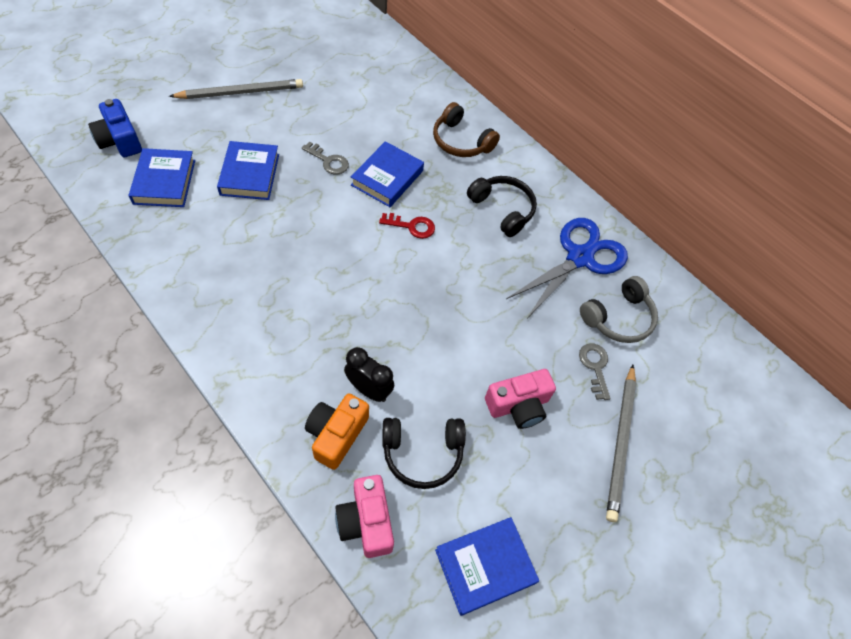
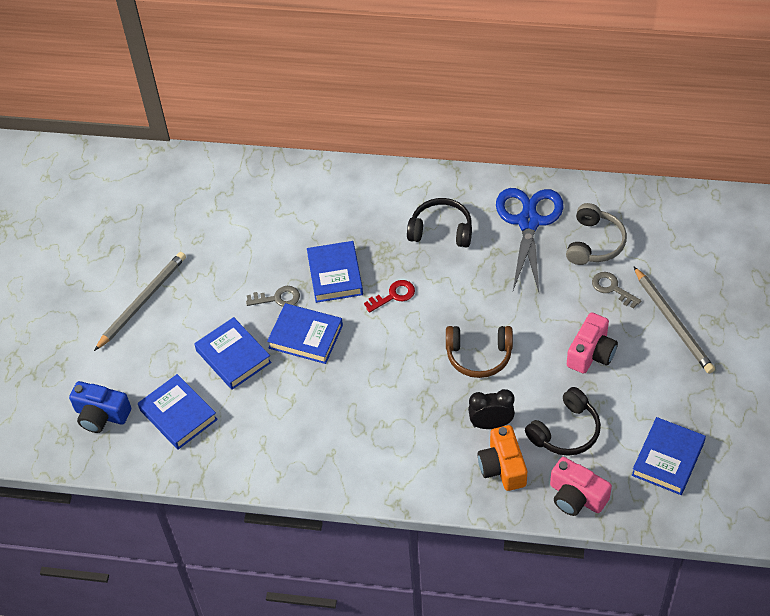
camera: 30 degrees left, 5 degrees down
(314, 202) = (305, 337): none -> blue book
(461, 141) = (354, 202): brown headphones -> brown headphones (479, 356)

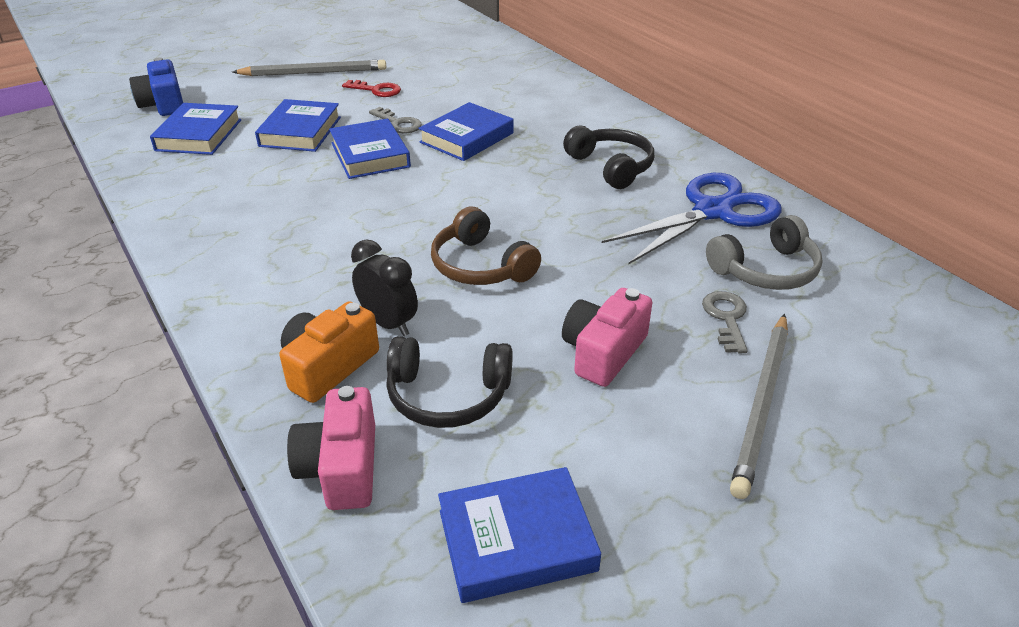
camera: 45 degrees right, 15 degrees down
(394, 295) = (488, 177): red key -> red key (377, 90)
(591, 353) = (603, 352): pink camera -> pink camera turned 135 degrees clockwise

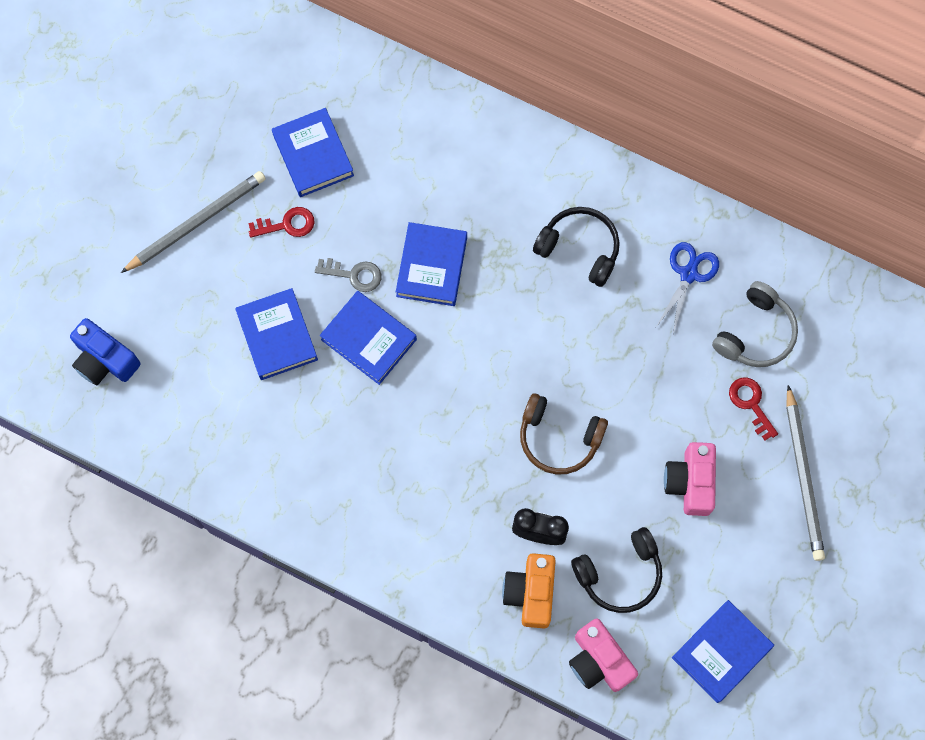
camera: 30 degrees left, 35 degrees up
(199, 135) = (191, 391): blue book -> blue book (313, 155)
(713, 211) = (688, 274): blue scissors -> blue scissors, size x0.58
(726, 318) = (750, 403): grey key -> red key

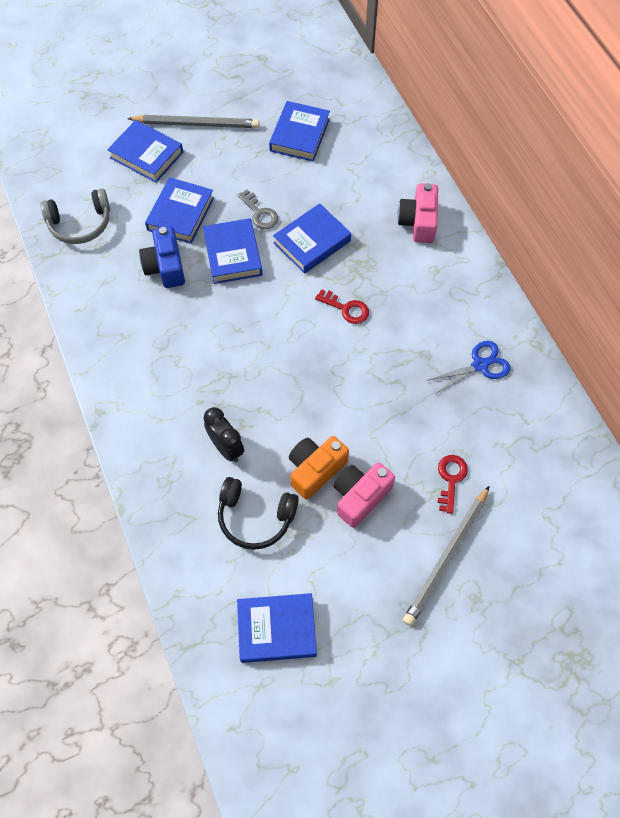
camera: 40 degrees right, 10 degrees down
(105, 360) = (72, 157): blue camera -> blue camera (165, 266)
(179, 297) = (146, 155): none -> blue book
(287, 224) = (247, 160): red key -> red key (346, 309)
(531, 593) = (185, 481): orange camera -> orange camera (315, 470)
(559, 438) = (296, 400): brown headphones -> none
(579, 249) = (418, 298): black headphones -> none
(599, 661) = (187, 562): pink camera -> pink camera (418, 222)
(755, 333) = (495, 436): grey headphones -> grey headphones (80, 224)

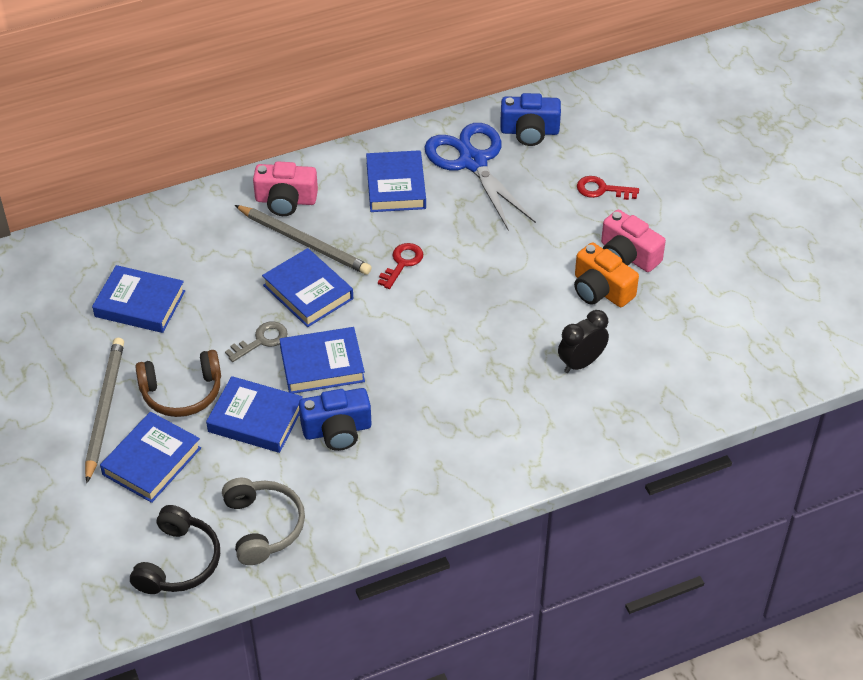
camera: 90 degrees left, 15 degrees down
(210, 167) = (182, 392): none -> brown headphones
(255, 517) = (658, 337): black headphones -> black headphones (178, 562)
(276, 629) = (772, 318): blue book -> blue book (396, 186)
(446, 557) = (682, 196): grey pencil -> grey pencil (304, 242)
(480, 365) = (473, 162): blue scissors -> blue scissors, size x1.73
(529, 416) = (529, 131): none -> blue camera

